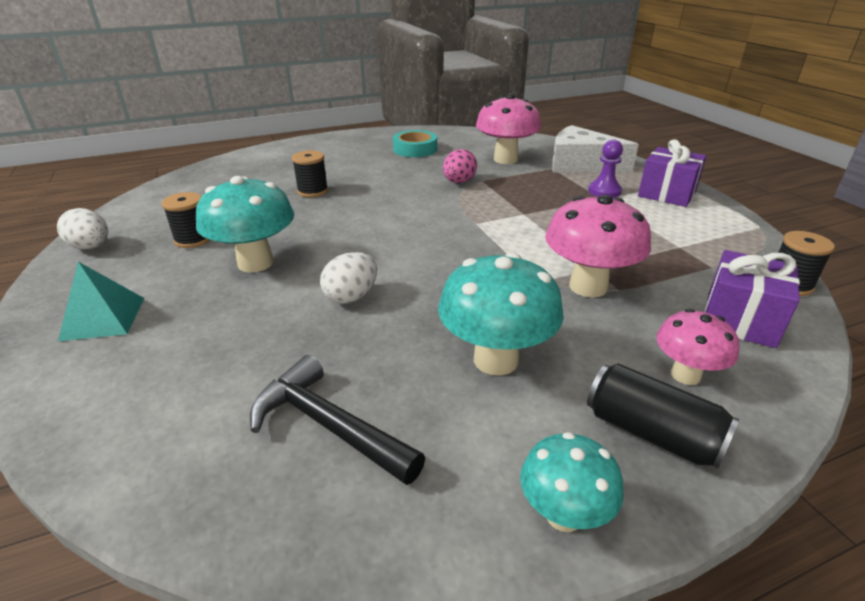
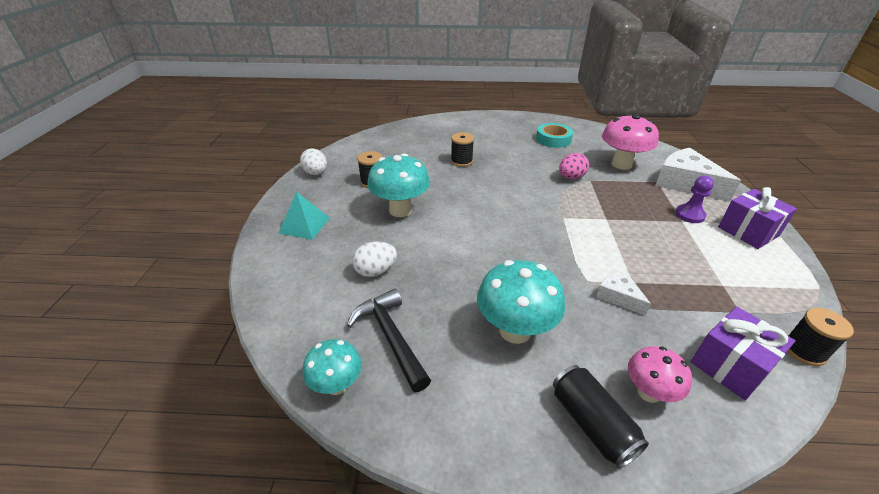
camera: 25 degrees right, 5 degrees up
(351, 296) = (446, 253): white egg -> white egg (375, 271)
(563, 515) = (497, 450): turquoise mushroom -> turquoise mushroom (337, 385)
(588, 286) = (618, 296): pink mushroom -> white cheese

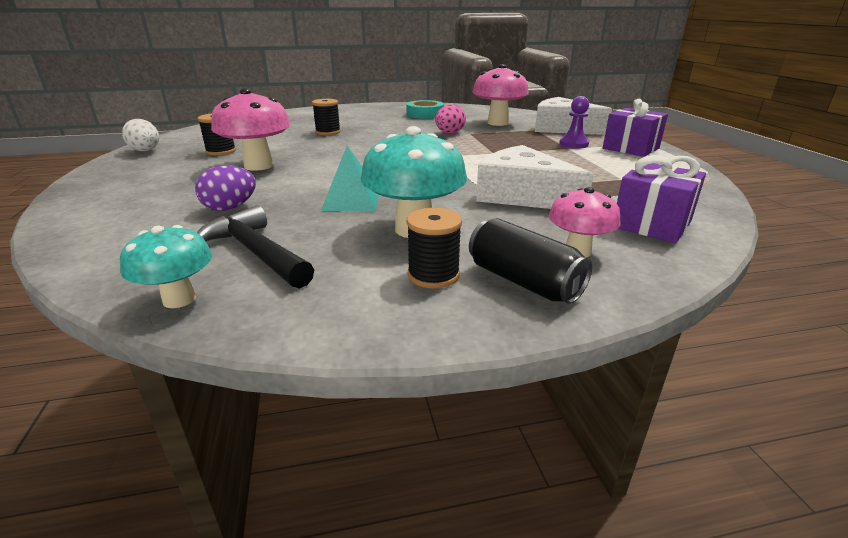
camera: 15 degrees left, 10 degrees down
(304, 225) = (129, 185): turquoise pyramid -> turquoise pyramid (351, 200)
(375, 271) = (230, 208): white egg -> purple egg
(400, 210) = (258, 166): turquoise mushroom -> pink mushroom
(618, 296) = (522, 195): white cheese -> white cheese, size x1.92
(804, 351) = (714, 207): black spool -> black spool (433, 275)

